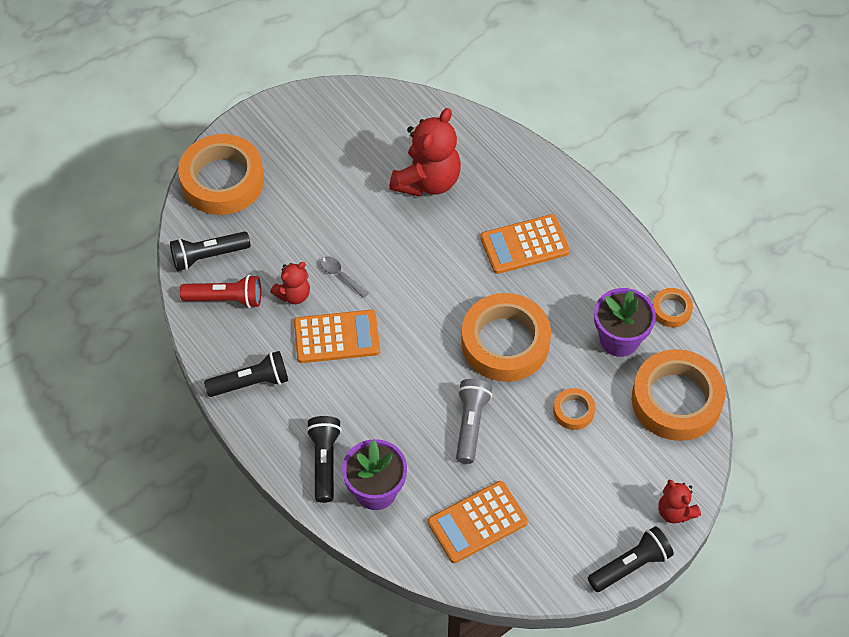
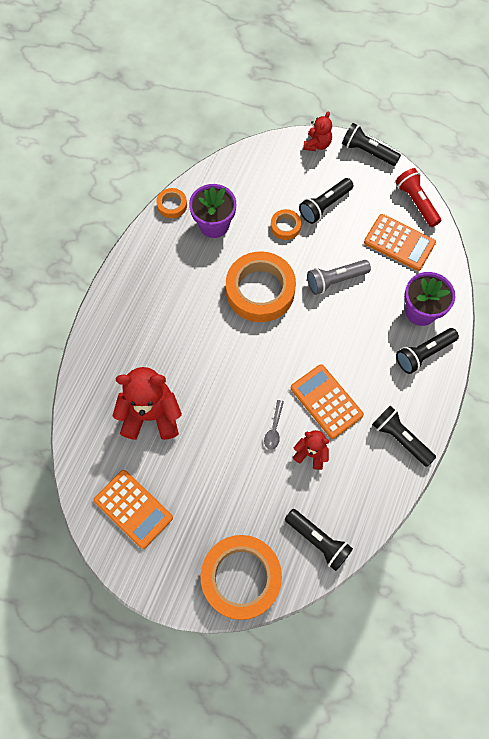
camera: 120 degrees left, 10 degrees up
(226, 299) = (346, 501): red flashlight -> red flashlight (416, 202)
(524, 245) = (171, 318): orange calculator -> orange calculator (133, 509)
(578, 469) = (325, 206): none -> black flashlight
(676, 400) = (239, 174): orange tape -> none

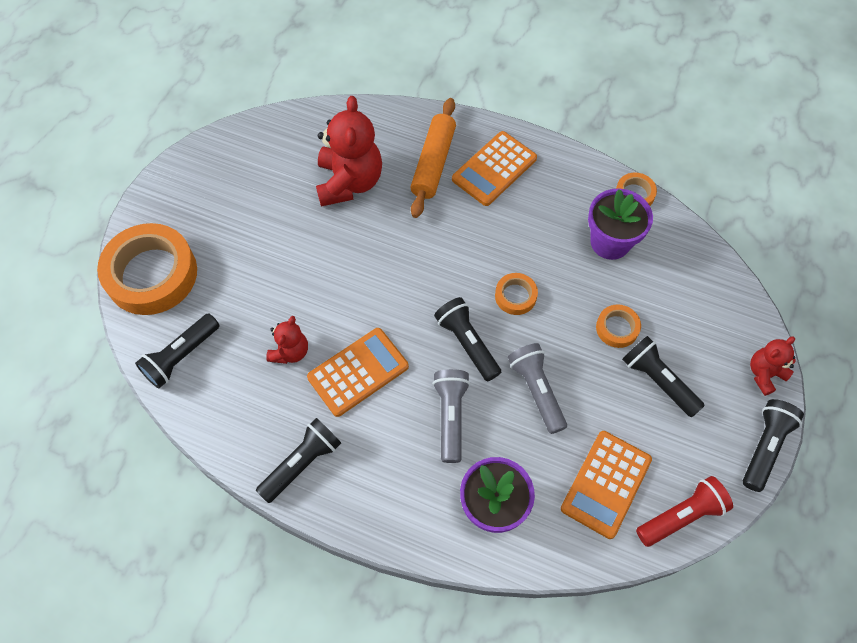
camera: 90 degrees right, 5 degrees down
(133, 509) = (242, 170): orange calculator -> orange calculator (494, 169)
(135, 347) = (433, 163): none -> orange rolling pin
(260, 290) = (515, 296): orange tape -> orange tape, size x0.46
(274, 429) = (324, 310): grey spoon -> none
(317, 144) = (764, 374): red teddy bear -> red teddy bear turned 120 degrees clockwise
(358, 337) = (450, 416): none -> grey flashlight
(424, 354) = (425, 505): black flashlight -> black flashlight (467, 343)

